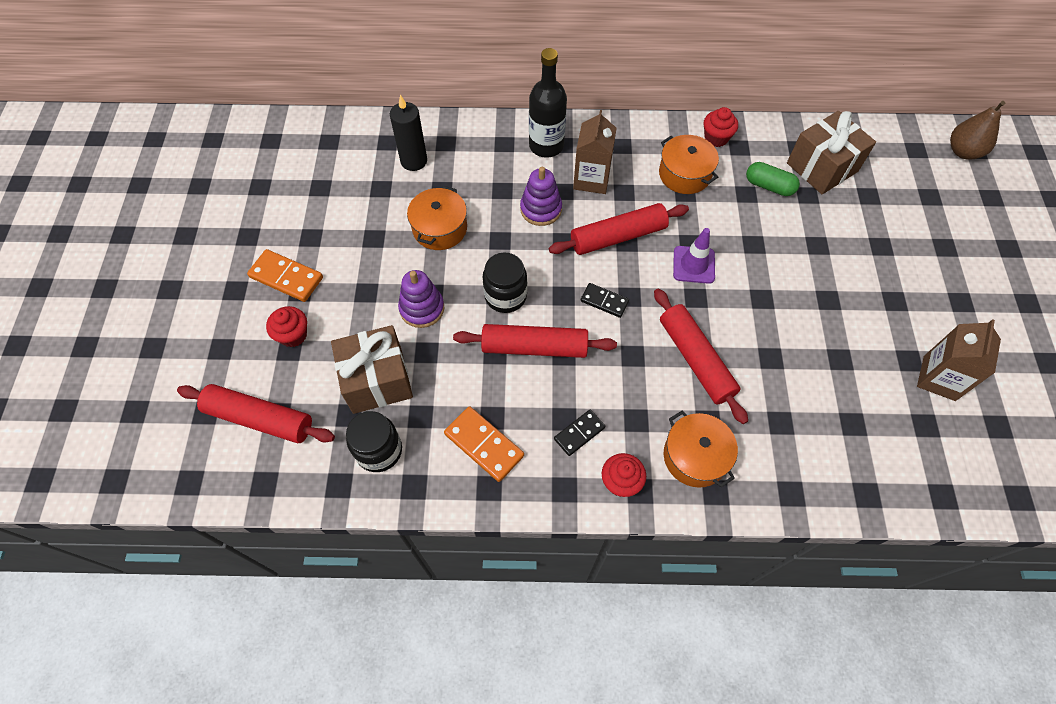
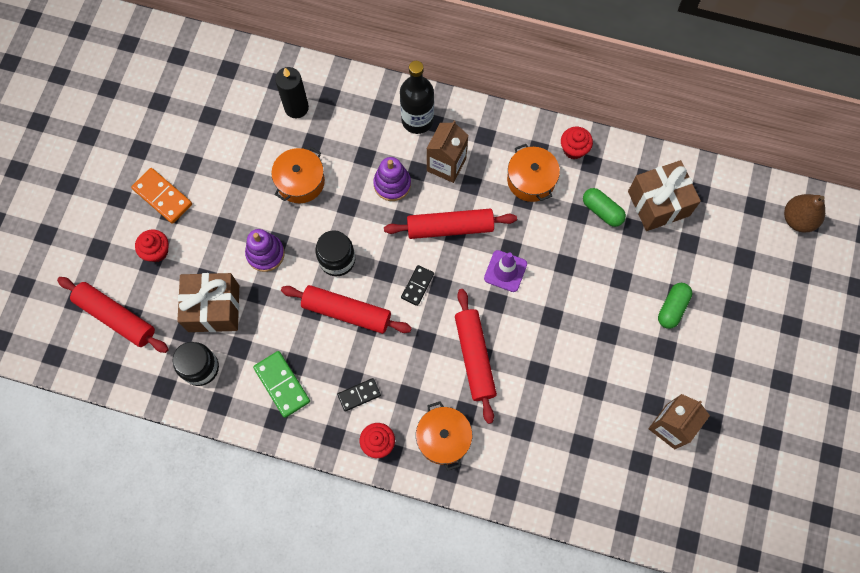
camera: 15 degrees right, 10 degrees up
(484, 445) = (282, 384): orange domino -> green domino
(604, 301) = (417, 286): black domino -> black domino turned 75 degrees clockwise
(882, 260) = (672, 308): none -> green capsule

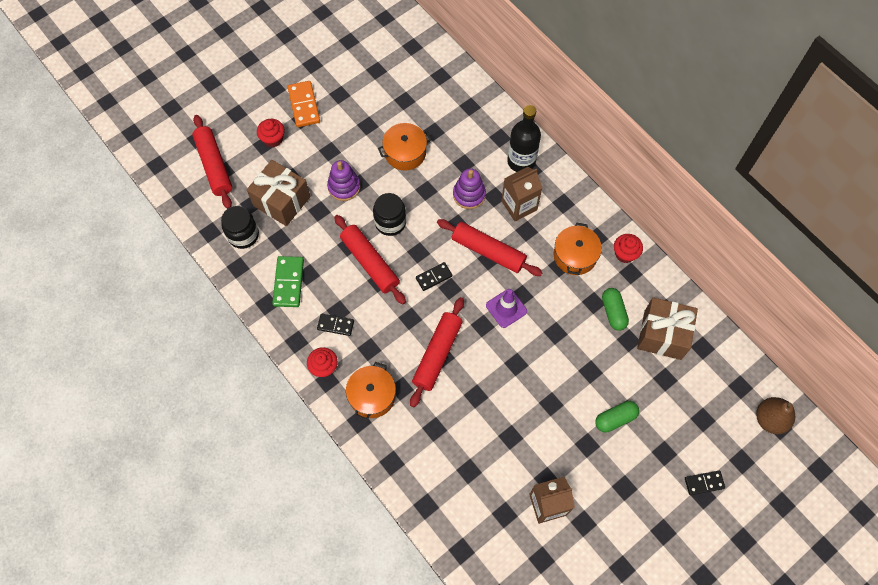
camera: 35 degrees right, 5 degrees down
(296, 108) = (440, 101): black candle -> none
(784, 314) = (704, 483): none -> black domino

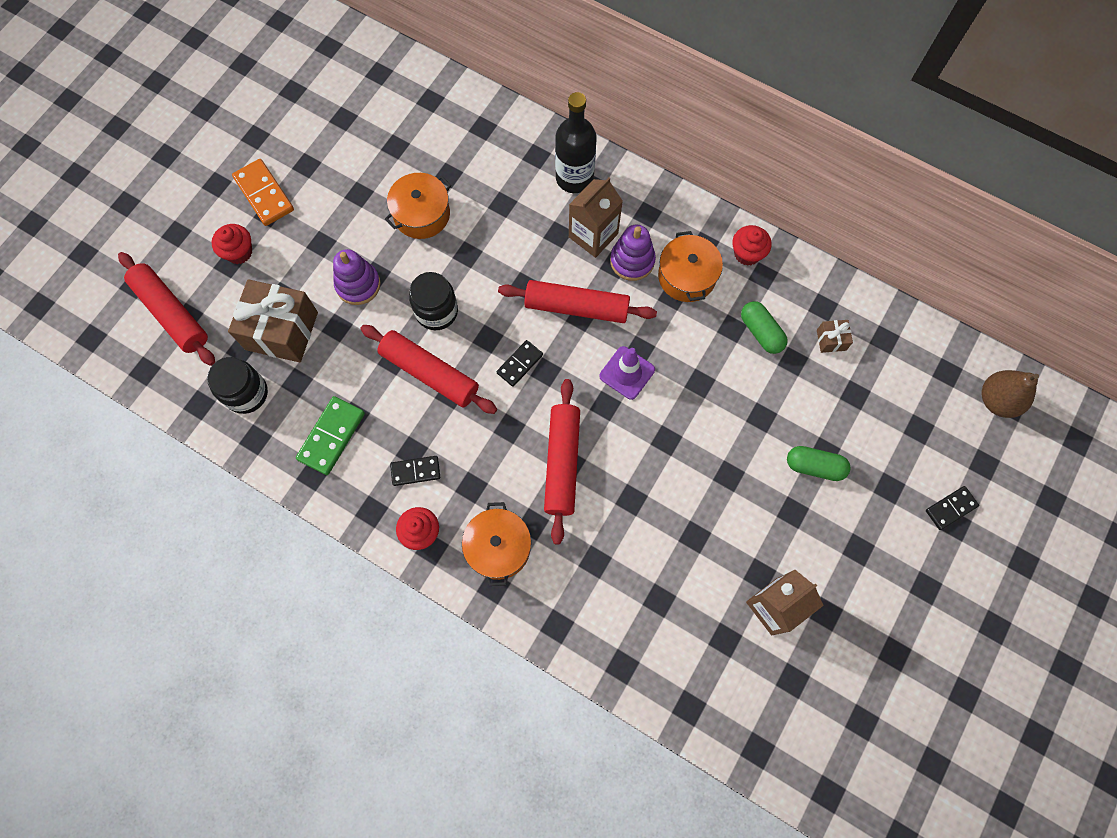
camera: 20 degrees left, 5 degrees up
(288, 282) = (331, 436): green domino -> green domino turned 45 degrees clockwise
(469, 195) = (524, 242): purple stacking toy -> purple stacking toy (632, 261)
(615, 419) = (814, 466): green capsule -> green capsule turned 60 degrees clockwise
(662, 335) = (831, 340): brown gift -> brown gift, size x0.44

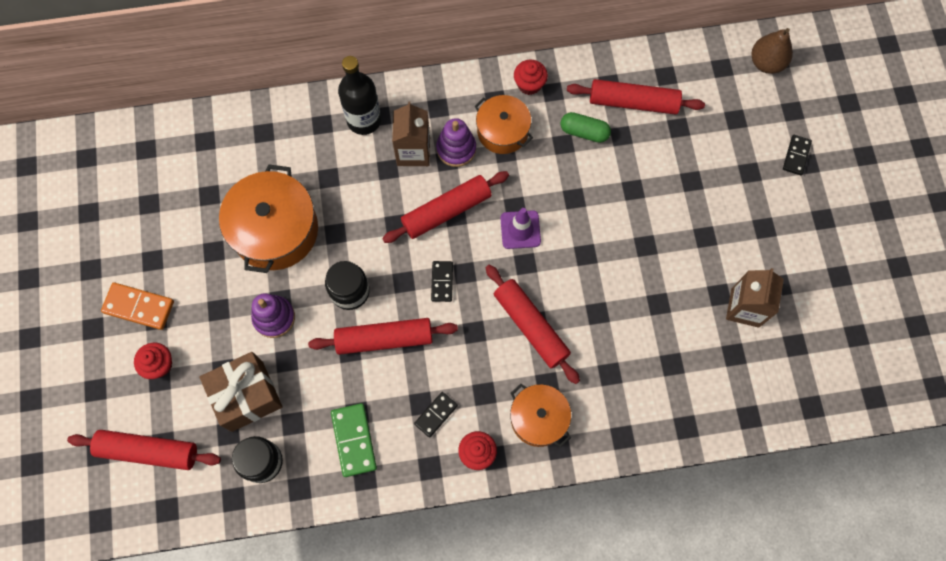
camera: 40 degrees left, 0 degrees up
(421, 214) = (275, 230): orange pot -> orange pot, size x1.63
(814, 466) = (693, 195): green capsule -> none
(831, 340) = (633, 102): brown gift -> red rolling pin

